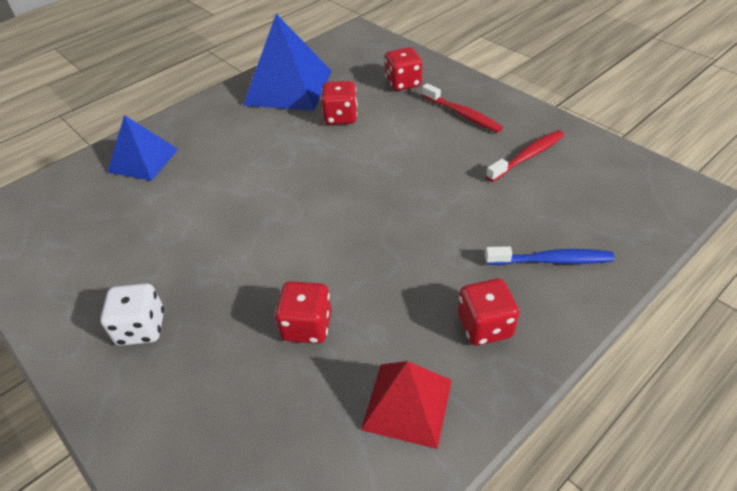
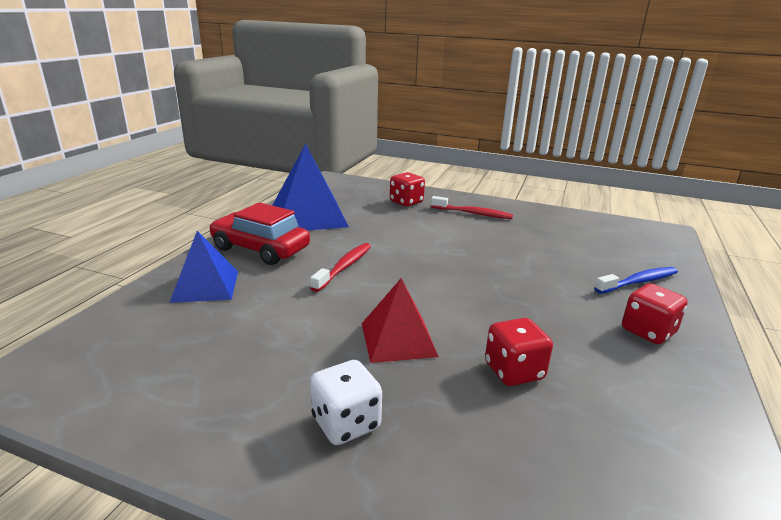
camera: 30 degrees left, 20 degrees down
(214, 124) = (260, 249): none -> red car
(341, 117) = (377, 228): red dice -> none
(407, 404) = (662, 401): red pyramid -> red pyramid (398, 339)
(528, 156) = (547, 229): red toothbrush -> red toothbrush (344, 267)

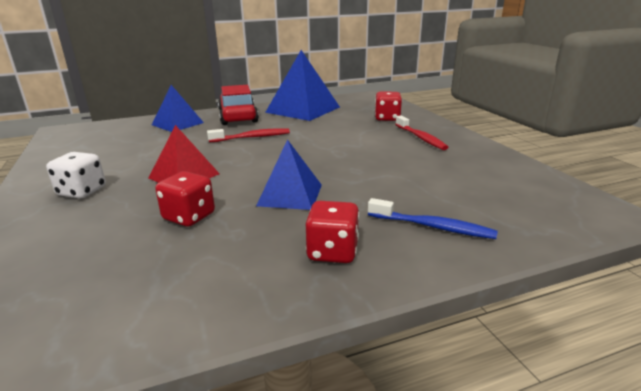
camera: 50 degrees right, 0 degrees up
(522, 306) = (290, 195): none -> blue pyramid

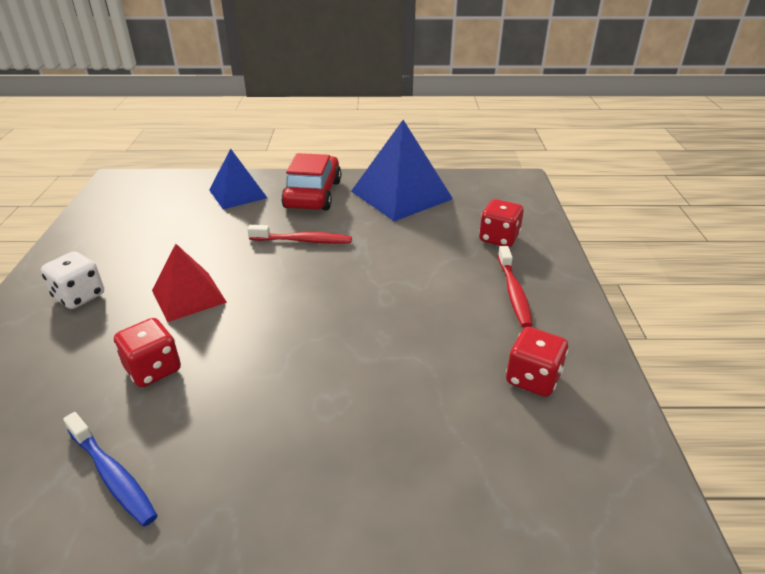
camera: 20 degrees right, 10 degrees up
(290, 195) = (277, 363): blue pyramid -> none
(332, 252) = (257, 476): red dice -> red dice (533, 379)
(433, 227) = (398, 473): blue toothbrush -> blue toothbrush (113, 476)

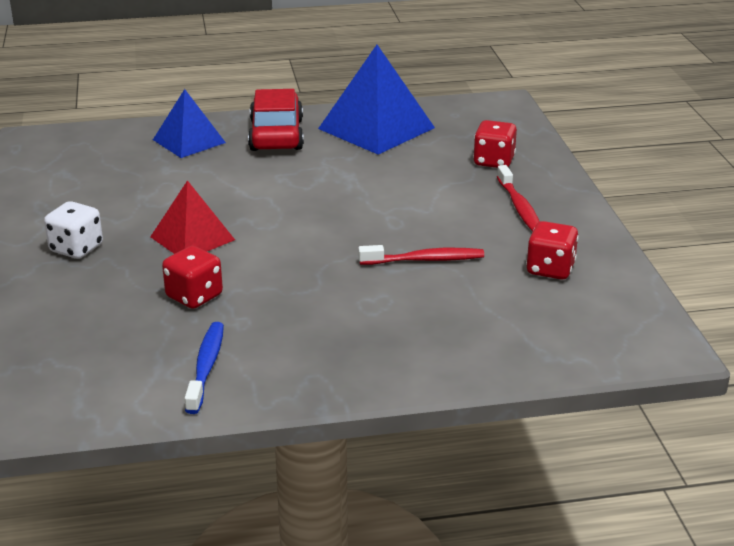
camera: 10 degrees left, 5 degrees down
(113, 476) = (206, 367): blue toothbrush -> blue toothbrush turned 120 degrees counterclockwise
(303, 241) = (287, 180): red toothbrush -> red toothbrush (425, 260)

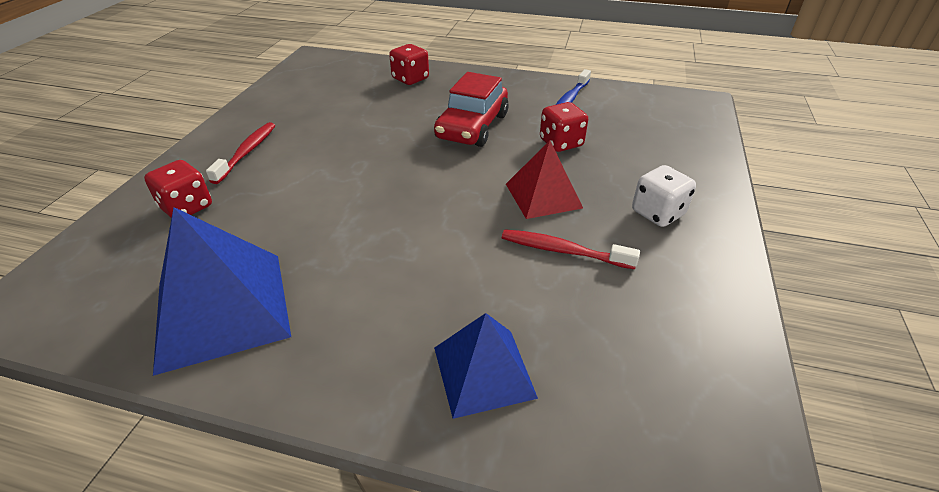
camera: 155 degrees left, 10 degrees up
(276, 135) = (356, 341): red car -> red car (472, 126)
(425, 260) = (374, 129): red toothbrush -> red toothbrush (562, 251)
(550, 269) = (304, 103): red dice -> red dice (410, 79)

